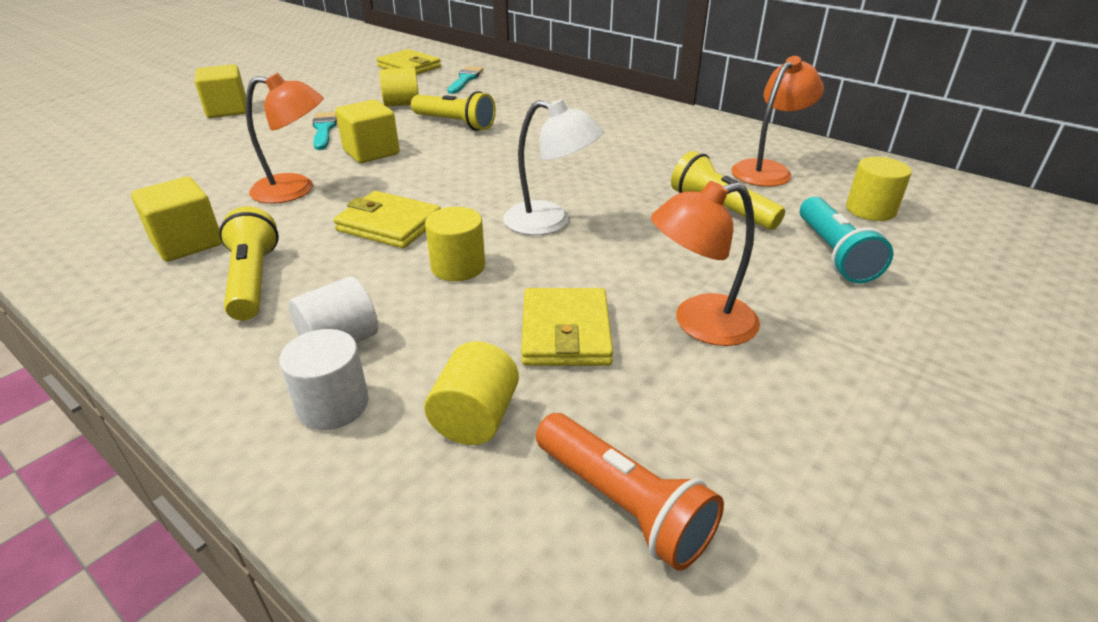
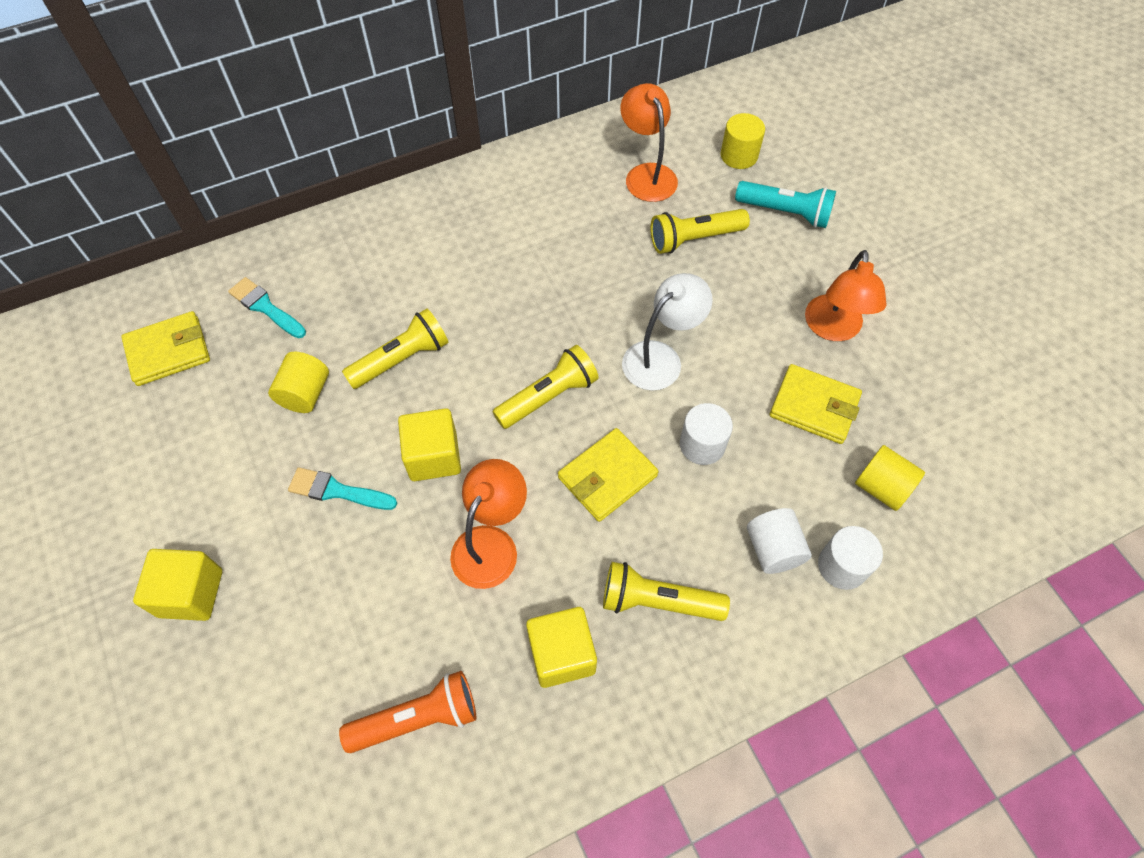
camera: 65 degrees left, 25 degrees up
(458, 266) = (702, 445): yellow cylinder -> white cylinder
(461, 181) = (548, 397): none -> yellow flashlight
(623, 504) = (968, 439): orange flashlight -> orange flashlight (417, 718)

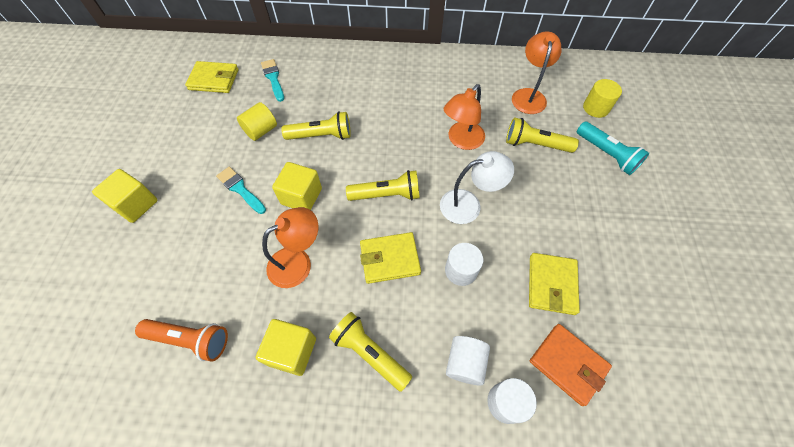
camera: 30 degrees right, 0 degrees up
(814, 406) = (551, 285): yellow wallet -> yellow wallet turned 45 degrees clockwise
(833, 329) = (596, 241): orange lamp -> orange lamp (461, 141)
(881, 487) = (568, 364): yellow cylinder -> orange wallet

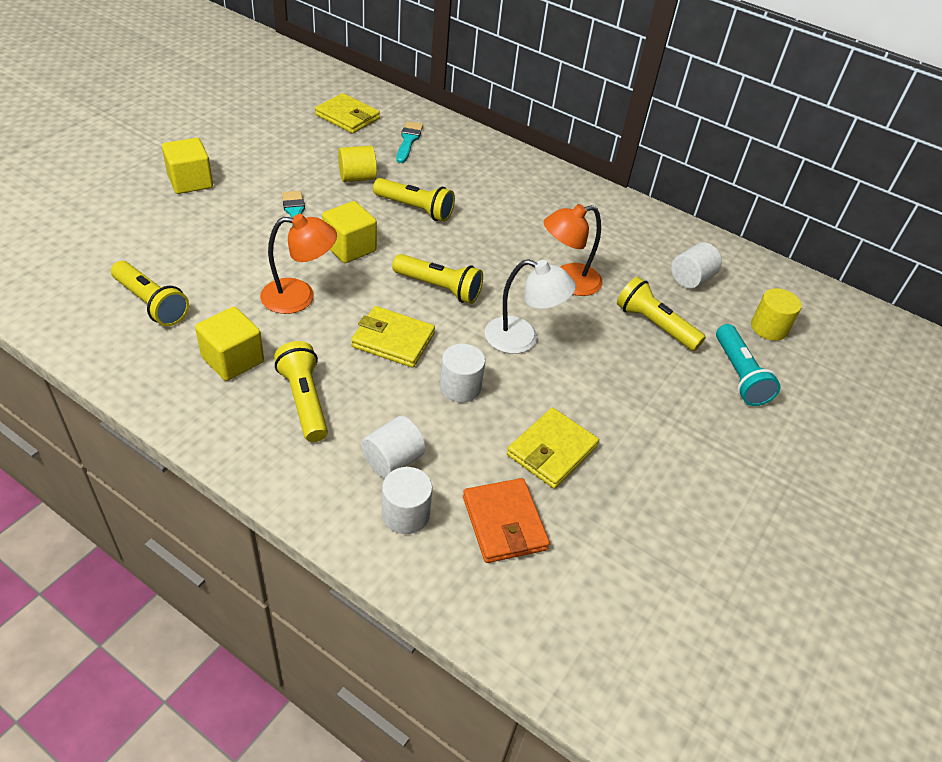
camera: 25 degrees right, 15 degrees down
(190, 340) = (151, 303): orange flashlight -> yellow flashlight
(528, 95) = (691, 279): orange lamp -> white cylinder

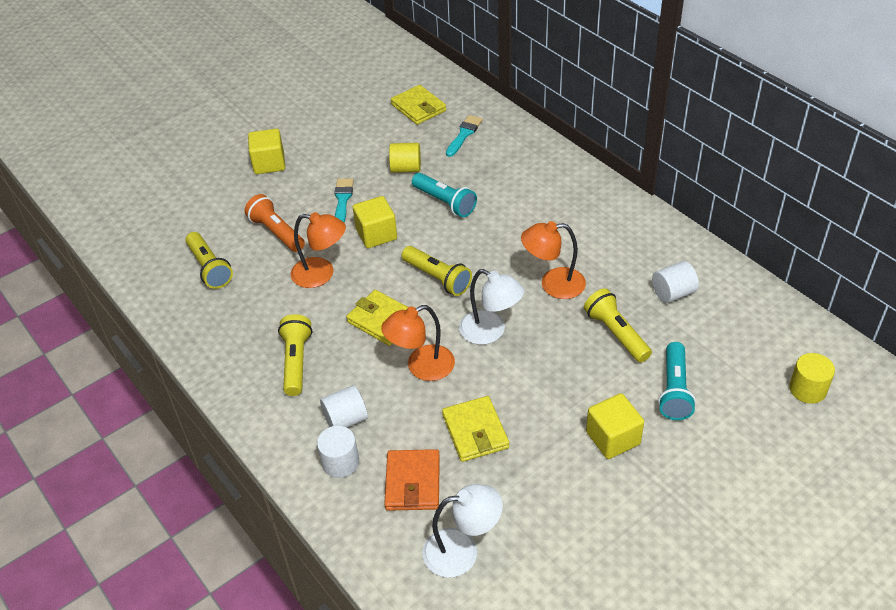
camera: 25 degrees right, 0 degrees up
(226, 255) = (276, 232): none -> orange flashlight
(233, 360) = (254, 321): yellow cube -> yellow cube (613, 438)
(415, 209) = (445, 202): yellow flashlight -> turquoise flashlight
(460, 387) = (421, 367): white cylinder -> orange lamp
(551, 451) = (475, 431): yellow wallet -> yellow wallet turned 75 degrees counterclockwise
(596, 595) = (462, 550): none -> white lamp
(769, 328) = (727, 349): yellow cylinder -> yellow cylinder (807, 389)

